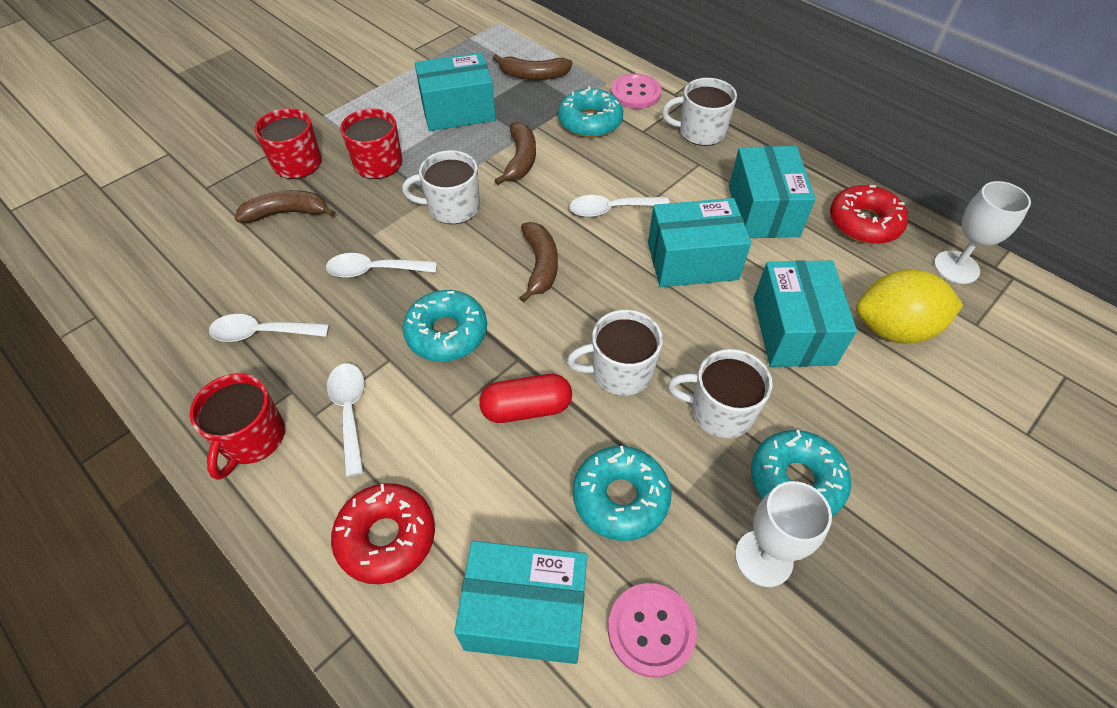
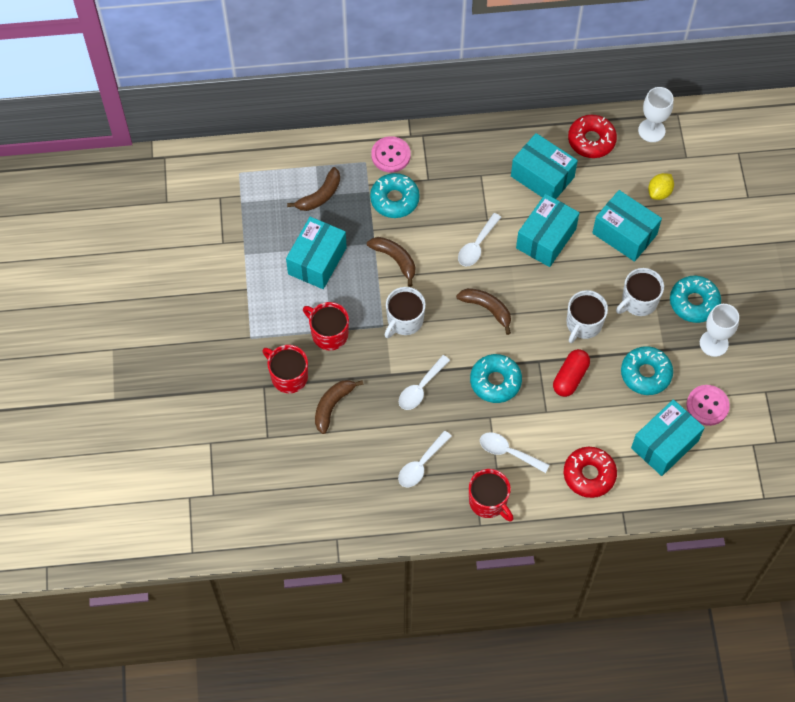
camera: 50 degrees left, 10 degrees up
(700, 132) = (456, 152): white mug -> none
(893, 329) = (659, 192): yellow lemon -> yellow lemon, size x0.57

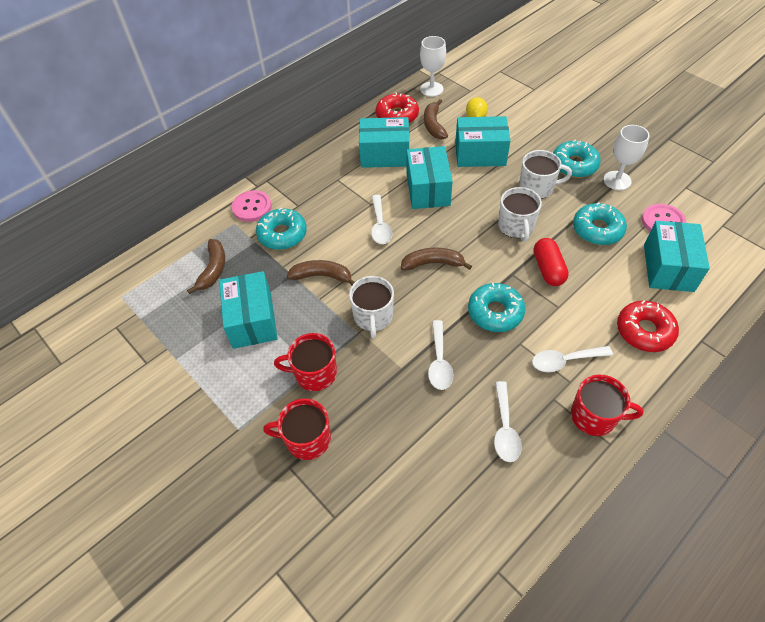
camera: 35 degrees left, 10 degrees down
(332, 406) = (374, 436): brown banana -> brown banana (433, 125)
(638, 301) = (537, 187): white mug -> white mug turned 105 degrees counterclockwise

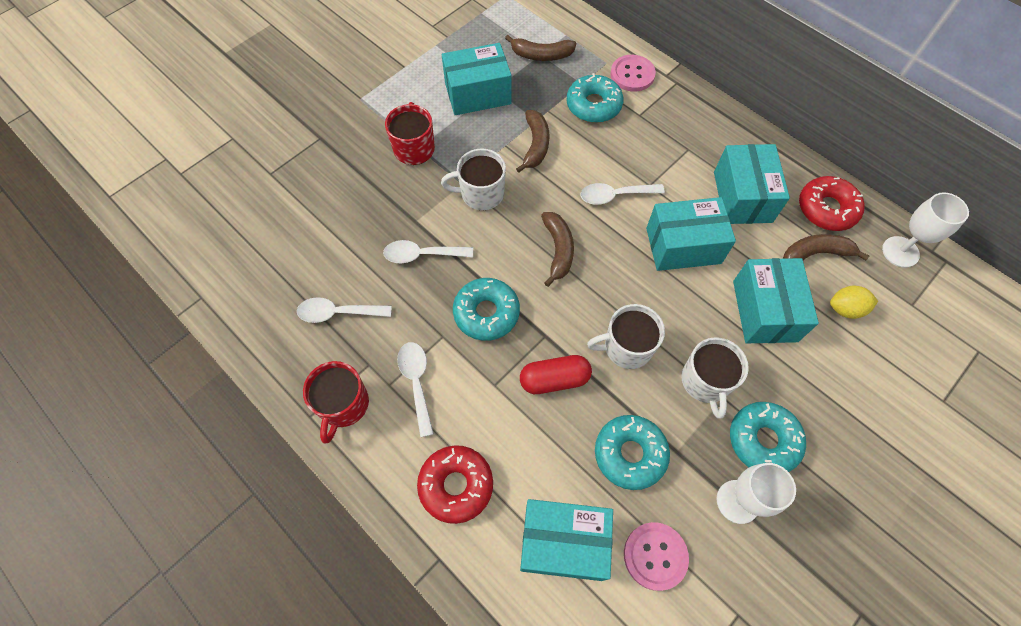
camera: 85 degrees right, 10 degrees up
(307, 439) = (345, 148): red mug -> none

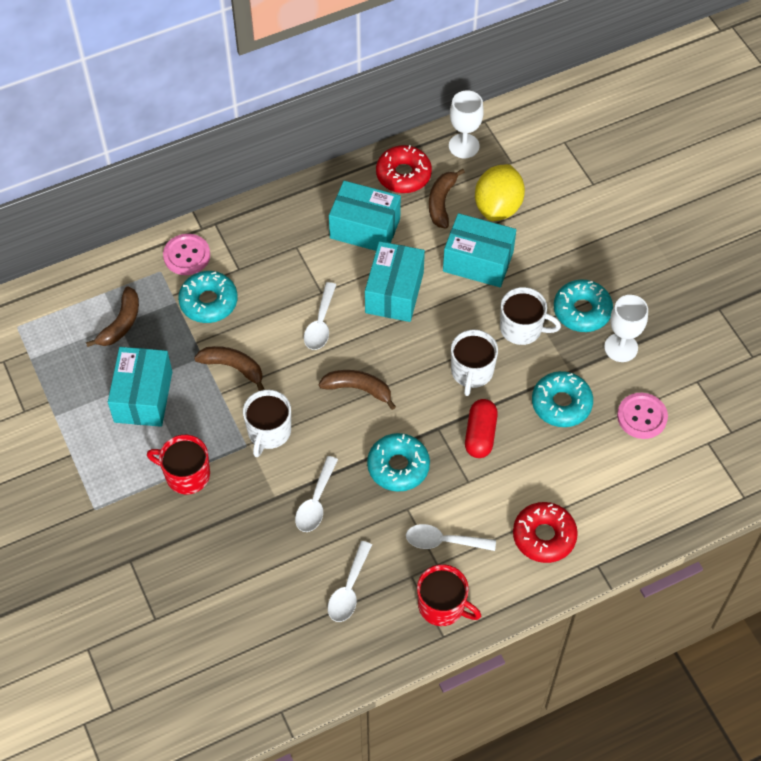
camera: 70 degrees left, 5 degrees down
(563, 543) = (613, 474): turquoise box -> none
(845, 309) = (498, 207): yellow lemon -> yellow lemon, size x1.76

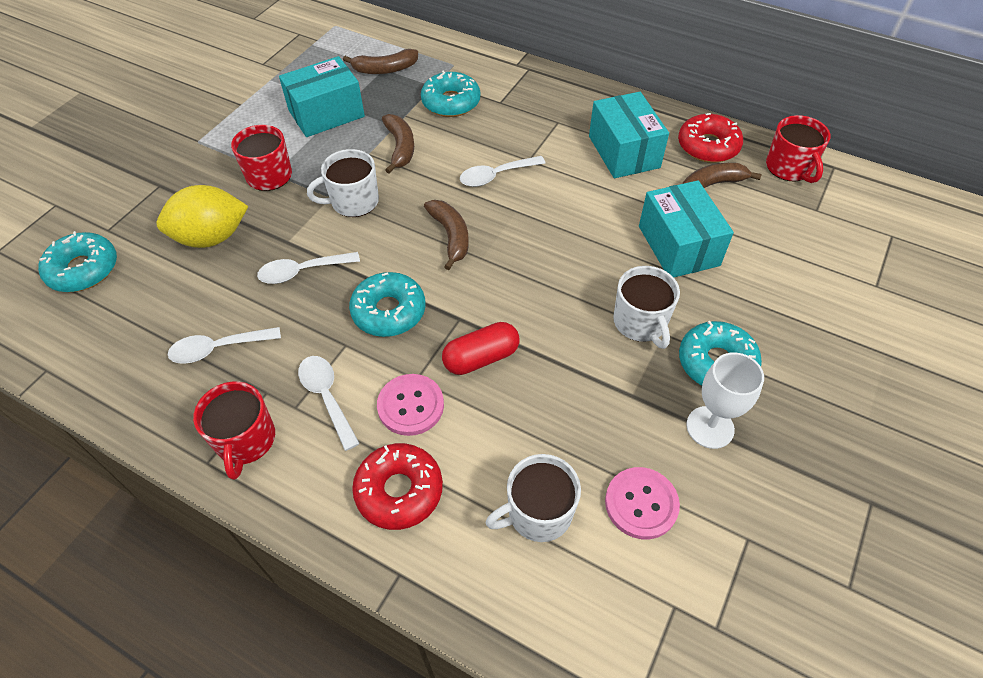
camera: 55 degrees right, 5 degrees down
(187, 255) = (482, 70): pink button -> pink button (410, 406)
(394, 292) = (579, 205): turquoise box -> none
(464, 146) = (789, 168): white goblet -> red mug
(472, 371) = (549, 309): white mug -> white mug (538, 513)
(498, 207) = (755, 227): yellow lemon -> yellow lemon (211, 237)
(561, 404) = (583, 410): turquoise donut -> turquoise donut (83, 269)

